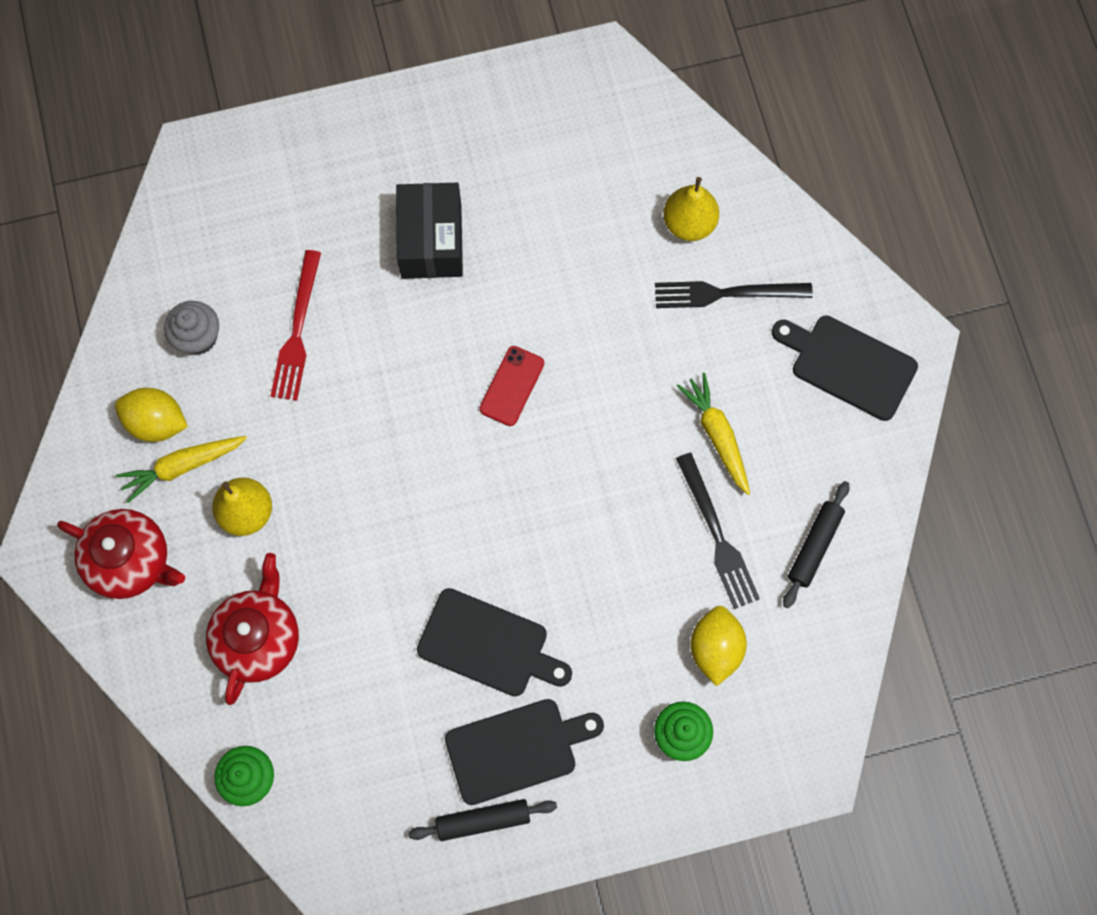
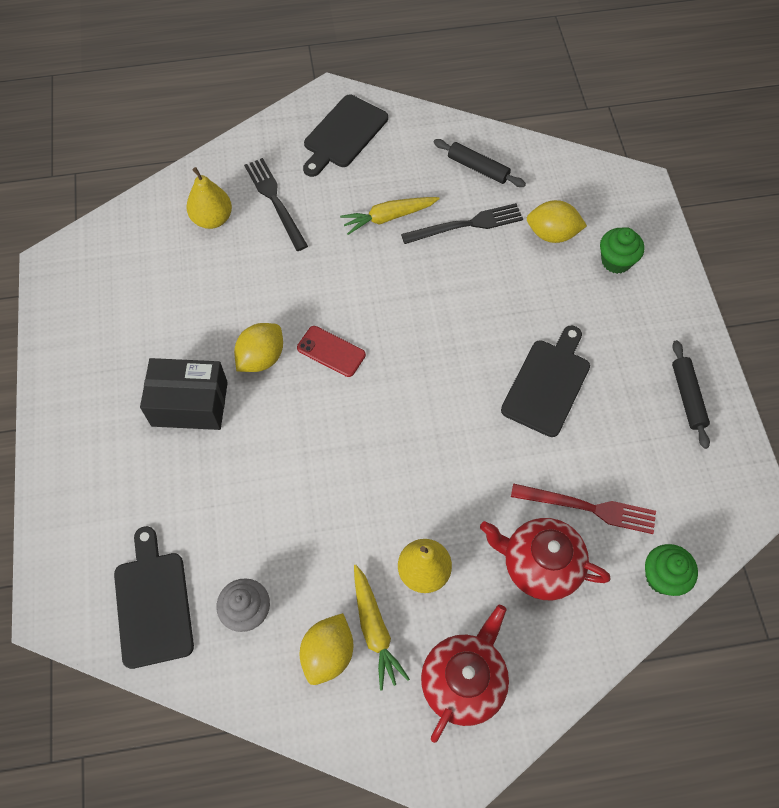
camera: 85 degrees left, 10 degrees down
(297, 331) = (255, 520): red fork -> red fork (588, 508)
(496, 309) = (261, 358): none -> yellow lemon
(516, 749) = (631, 369): black cutting board -> black cutting board (153, 603)
(726, 293) = (275, 201): black fork -> black fork turned 150 degrees clockwise

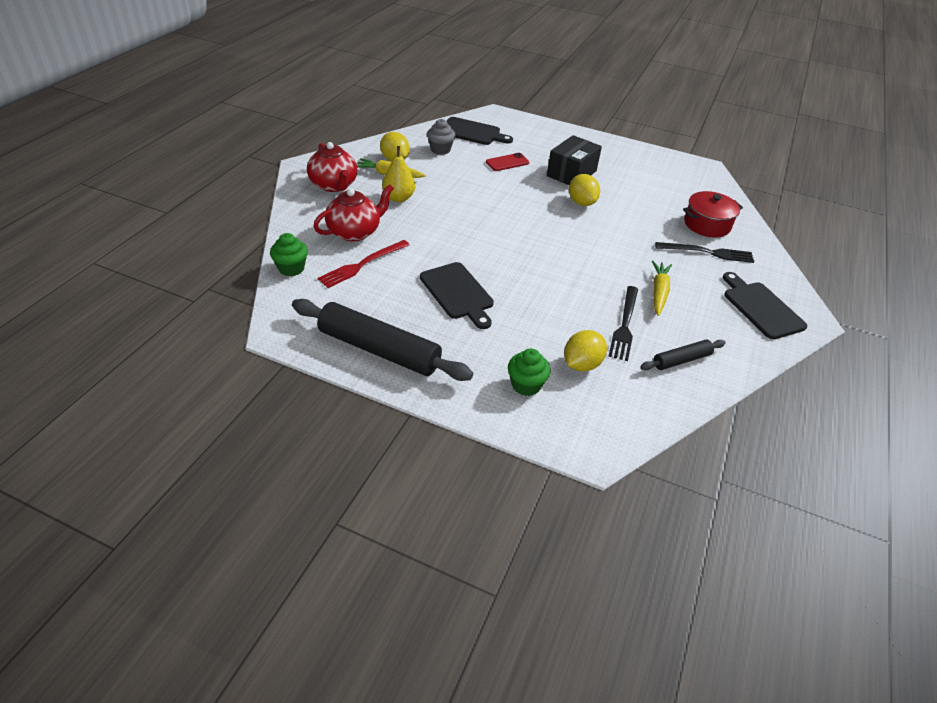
camera: 120 degrees right, 20 degrees down
(212, 219) = (707, 224): yellow pear -> red pot
(331, 351) = (564, 225): red phone -> red phone (507, 162)
(687, 397) = (379, 350): black rolling pin -> black rolling pin, size x1.97

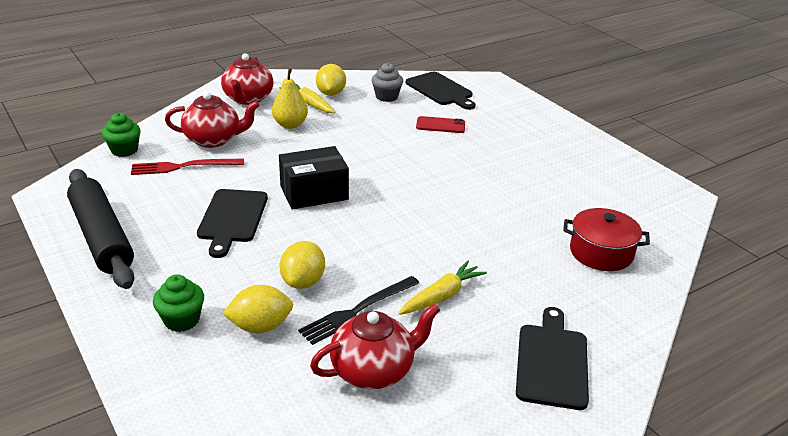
camera: 35 degrees right, 10 degrees down
(571, 173) = (499, 154): black box -> black box (314, 193)
(581, 203) = (472, 184): yellow lemon -> yellow lemon (303, 282)
(681, 360) = (373, 370): black rolling pin -> red teapot
(708, 252) = (561, 280): black fork -> none

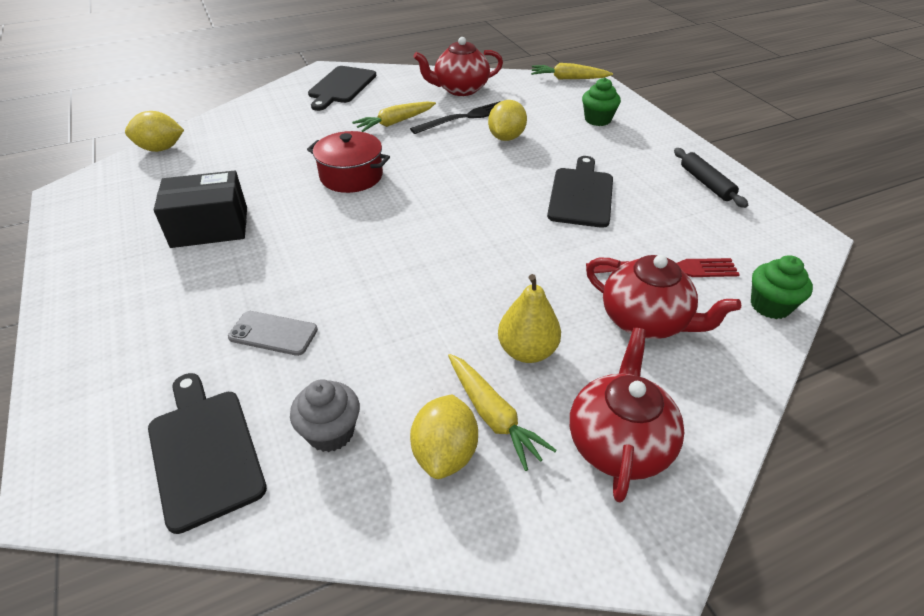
camera: 170 degrees left, 10 degrees up
(101, 237) = (706, 183): black rolling pin -> black rolling pin, size x0.51
(198, 415) = (568, 79): none -> yellow carrot
(213, 140) = (645, 321): red teapot -> red teapot turned 150 degrees counterclockwise
(260, 326) = (538, 113): yellow lemon -> yellow lemon (160, 149)
(314, 193) = (493, 220): black box -> black box (210, 227)
(440, 125) = (273, 333): red phone -> grey phone
(601, 253) = (232, 144): red pot -> red pot (351, 176)

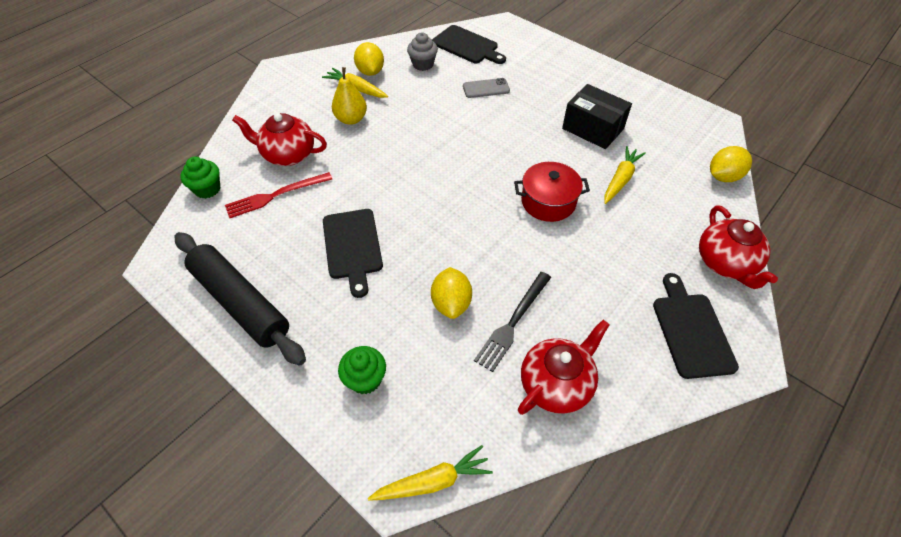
camera: 155 degrees right, 10 degrees up
(210, 227) = (592, 129): black box -> black box turned 75 degrees clockwise
(395, 122) = (574, 285): yellow carrot -> yellow carrot (620, 179)
(618, 443) = (296, 96): red teapot -> red teapot (725, 263)
(706, 183) = (240, 303): black rolling pin -> black rolling pin, size x1.97

